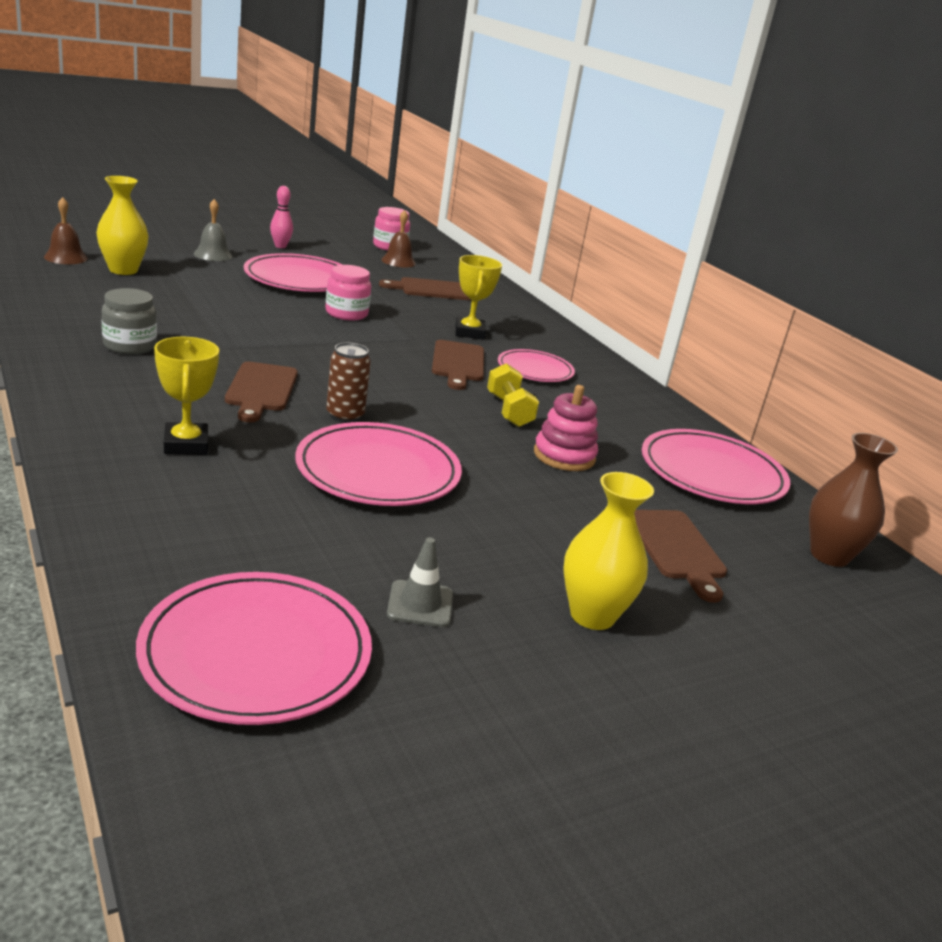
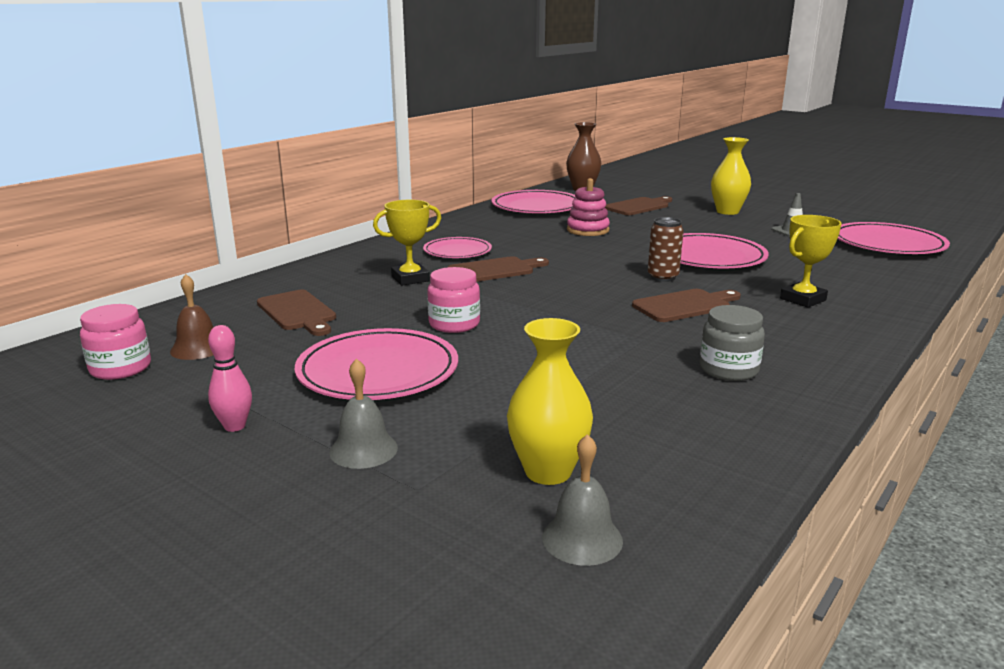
camera: 110 degrees left, 5 degrees down
(65, 257) = (582, 538): brown bell -> grey bell
(509, 411) = (551, 247): yellow dumbbell -> none

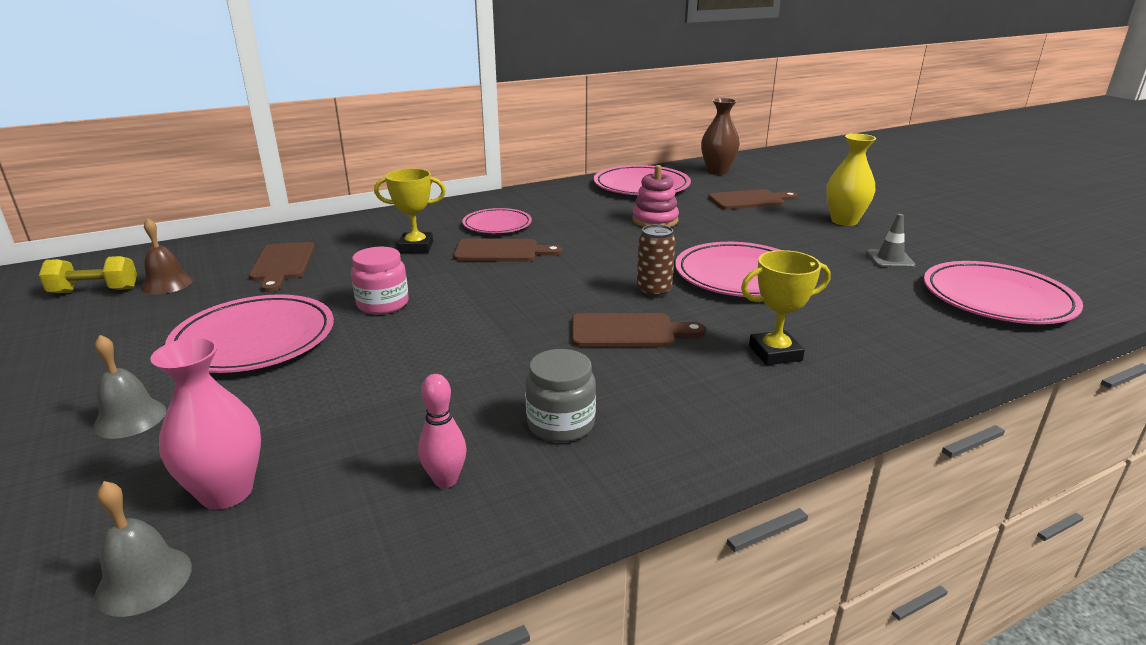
camera: 25 degrees right, 5 degrees up
(120, 368) = (95, 291): pink jar -> yellow dumbbell
(234, 426) = (83, 366): pink bowling pin -> pink bowling pin (445, 480)
(548, 471) = (226, 492): yellow vase -> pink vase

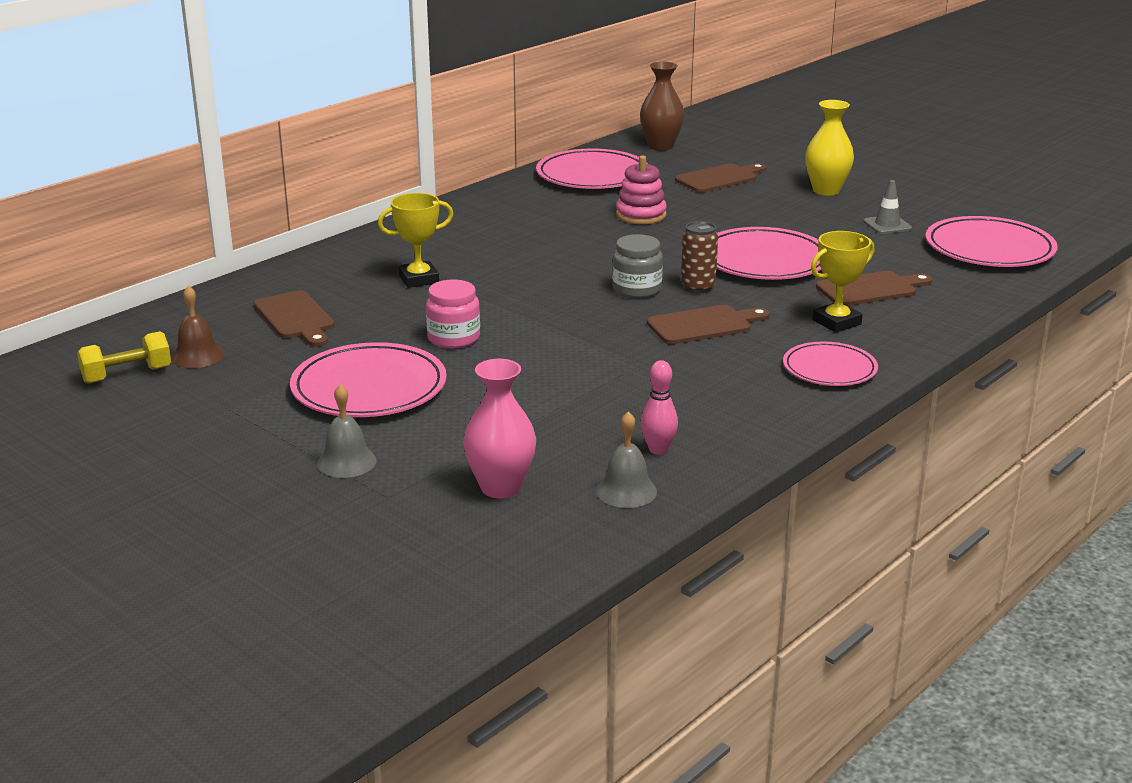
camera: 20 degrees left, 0 degrees up
(144, 580) = (510, 540): grey bell -> grey bell (626, 491)
(497, 224) = (479, 242): pink plate -> pink plate (829, 369)
(501, 251) = (514, 271): brown cutting board -> brown cutting board (870, 289)
(561, 424) = (709, 400): grey jar -> grey jar (636, 289)

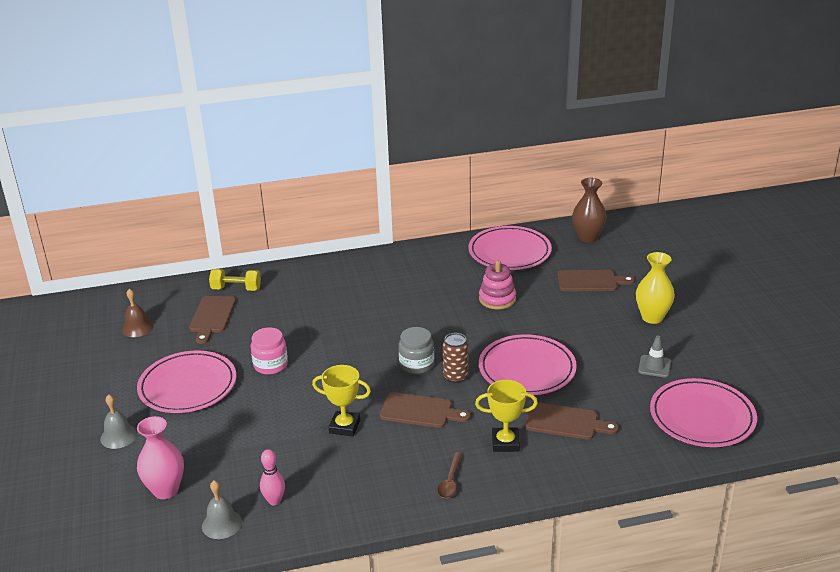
camera: 35 degrees right, 5 degrees up
(127, 375) = (93, 329): yellow dumbbell -> yellow dumbbell (236, 289)
(419, 279) = (306, 309): yellow trophy -> yellow trophy (344, 426)
(829, 369) = (450, 481): pink plate -> brown spoon

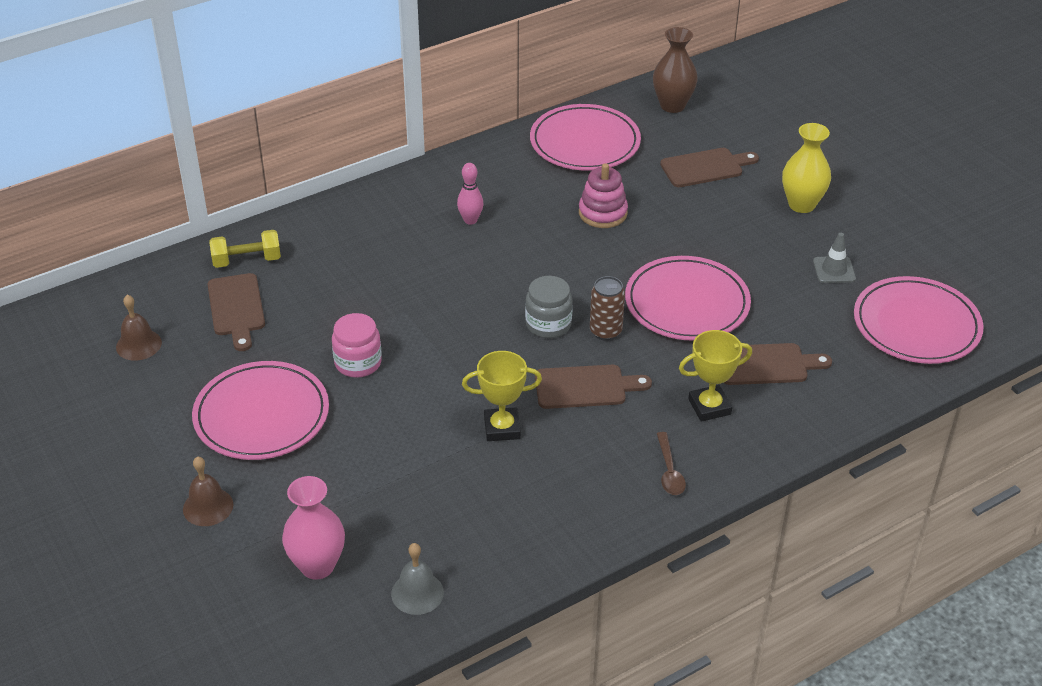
camera: 20 degrees left, 10 degrees up
(118, 436) = (208, 506): grey bell -> brown bell
(274, 501) = (467, 547): pink bowling pin -> pink bowling pin (470, 220)

